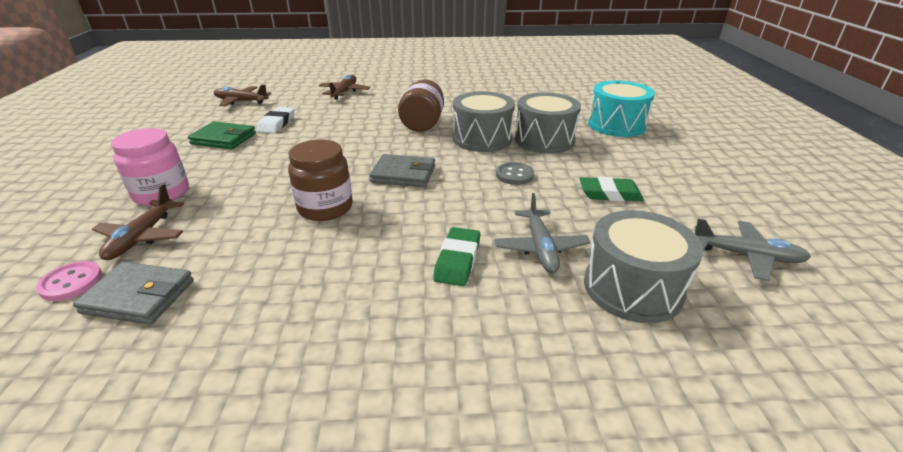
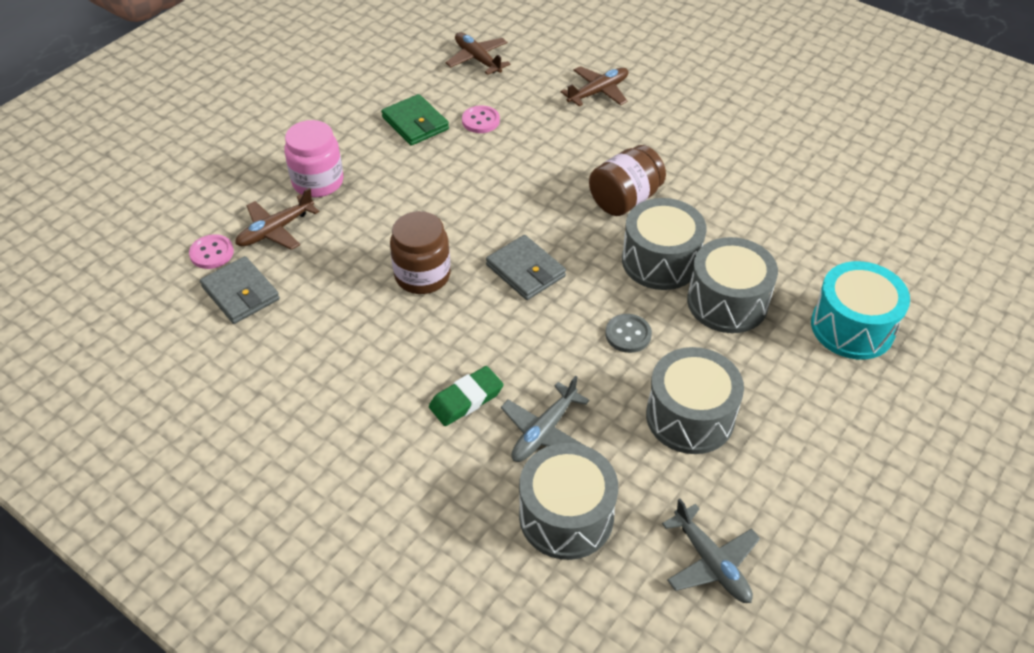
camera: 40 degrees right, 15 degrees up
(277, 123) = (480, 121): white eraser -> pink button
(609, 194) = (690, 417): green eraser -> grey drum

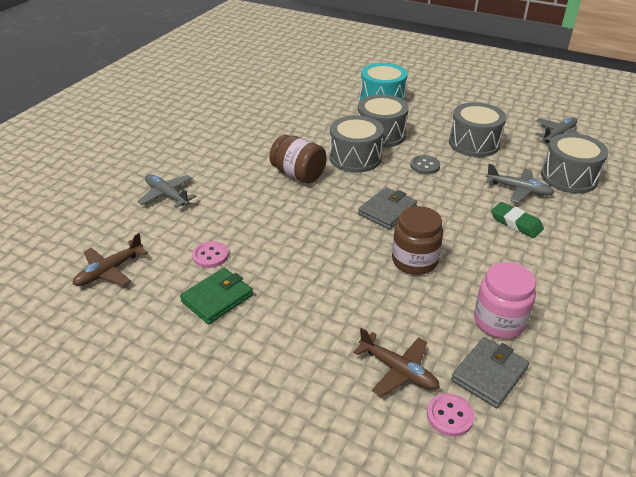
camera: 100 degrees left, 10 degrees down
(318, 182) = (319, 354): pink jar -> pink jar (499, 321)
(598, 92) = (167, 195): brown plane -> grey plane

